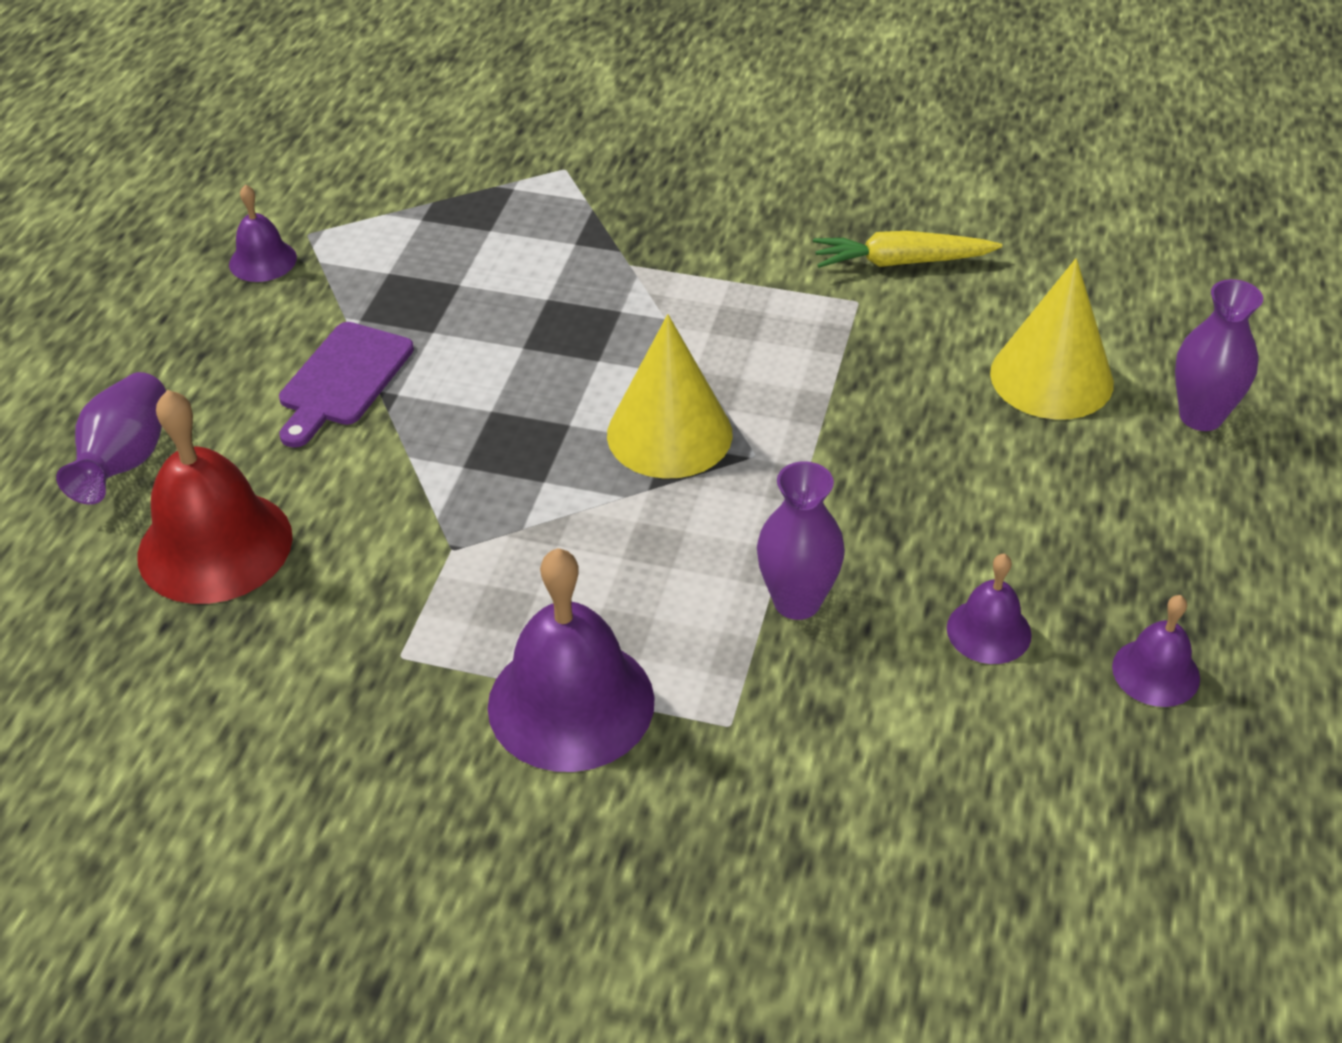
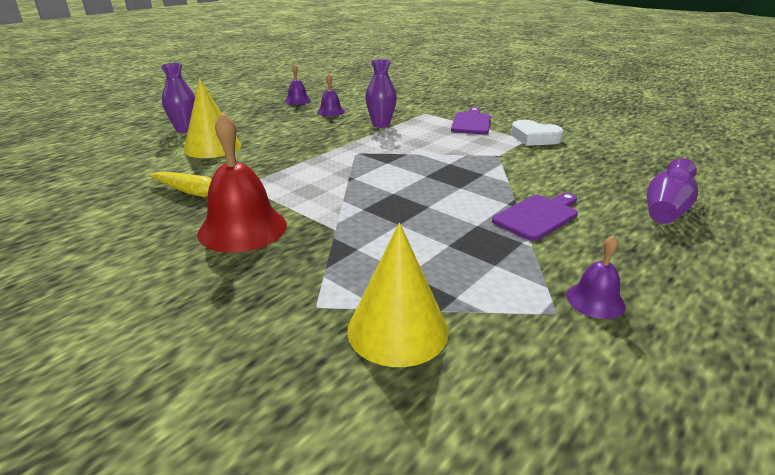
camera: 155 degrees left, 15 degrees down
(215, 546) = (606, 175): red bell -> red bell (242, 228)
(382, 667) = (534, 138): none -> white heart
(571, 703) = (471, 123): purple bell -> purple cutting board
(669, 434) = (383, 164): yellow cone -> yellow cone (397, 330)

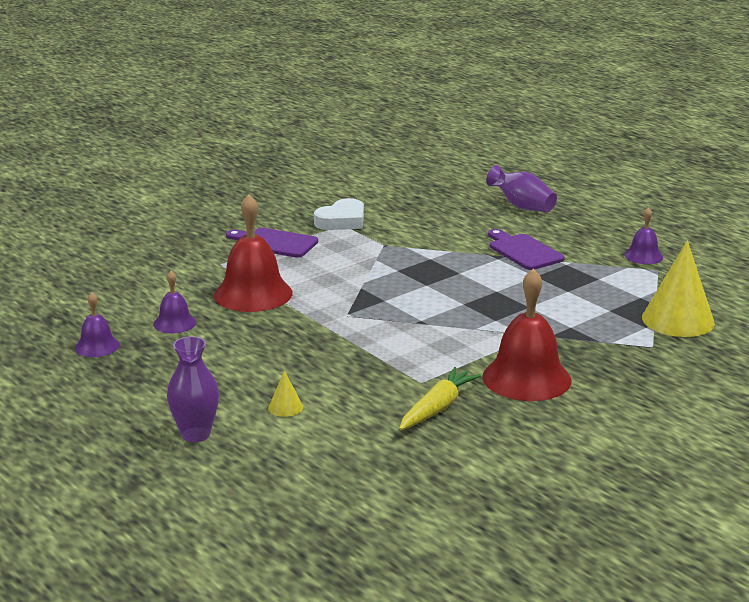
camera: 80 degrees left, 5 degrees down
(212, 147) = (285, 407): yellow cone -> yellow cone, size x0.43
(381, 125) = (253, 294): purple vase -> red bell

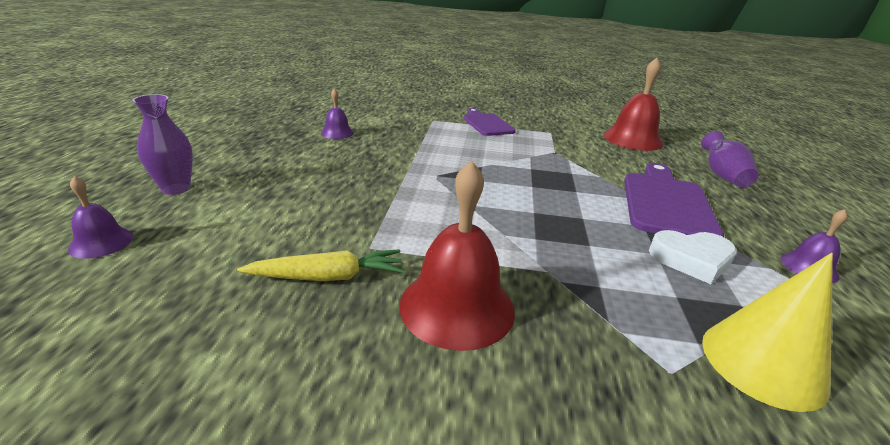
camera: 45 degrees right, 5 degrees up
(97, 346) = (278, 124): purple bell -> purple bell (101, 242)
(253, 294) = (411, 139): red bell -> red bell (632, 139)
(285, 407) = (254, 205): yellow cone -> none
(342, 221) = (554, 130): white heart -> white heart (691, 260)
(523, 251) = (666, 203): purple cutting board -> purple cutting board, size x1.56

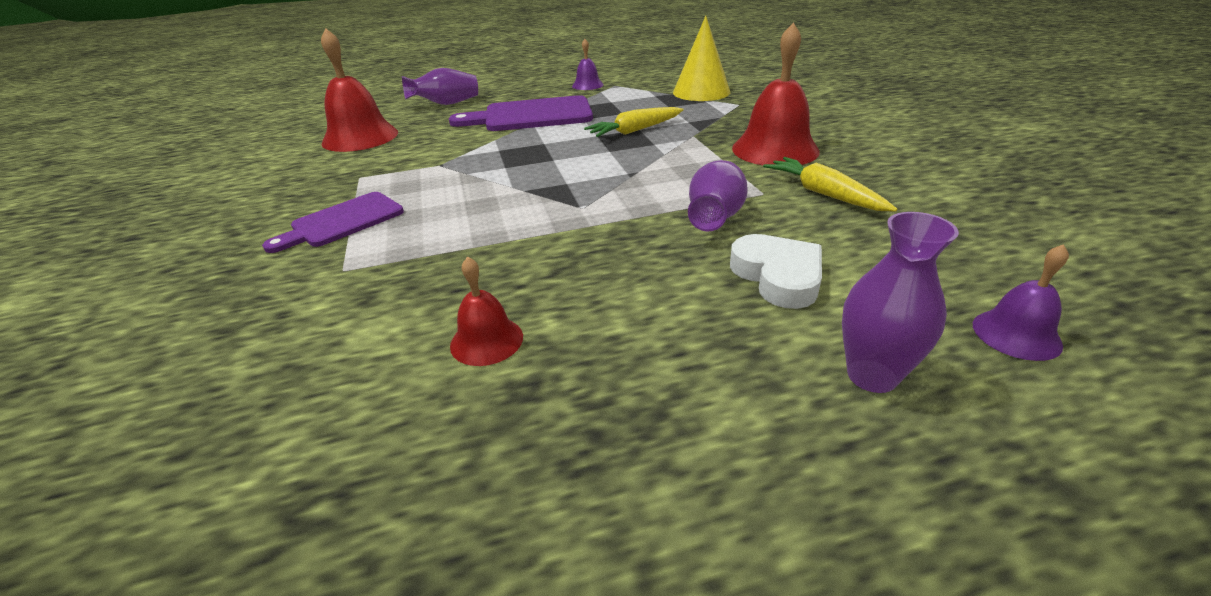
camera: 110 degrees left, 5 degrees up
(337, 132) = (486, 340): purple bell -> red bell
(361, 211) = (715, 217): none -> purple vase
(585, 241) = (635, 130): none -> yellow carrot
(691, 260) = (618, 106): white heart -> white heart (778, 276)

